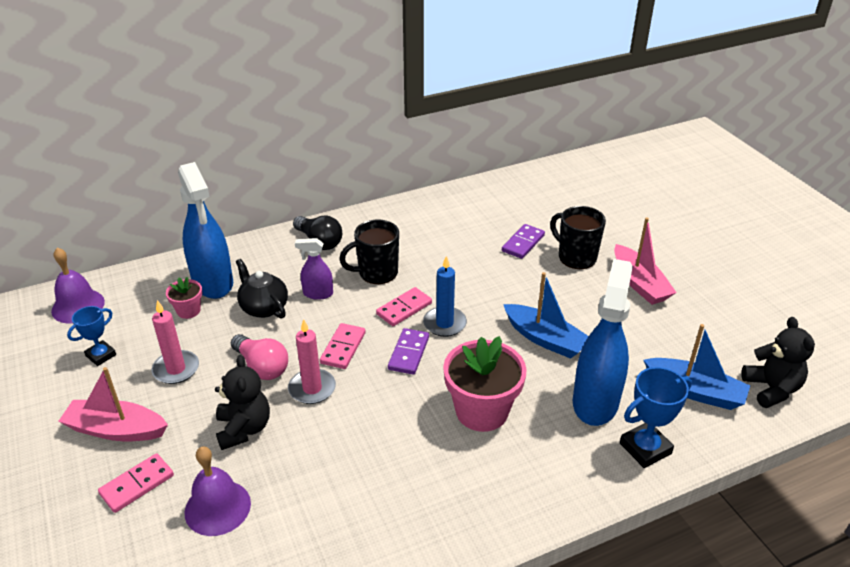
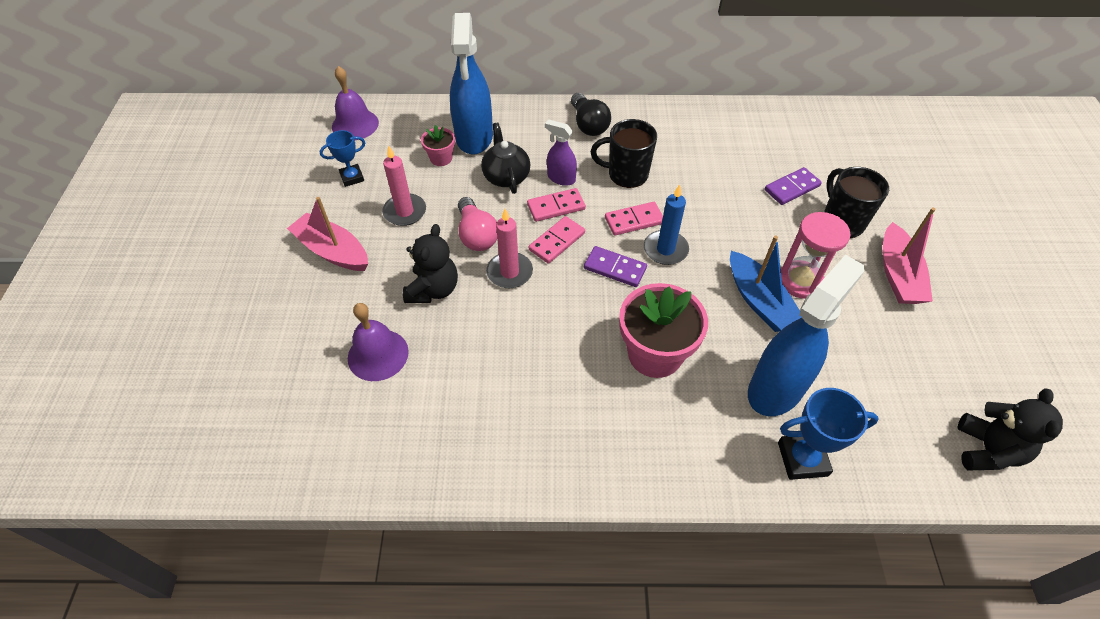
camera: 25 degrees right, 15 degrees up
(137, 484) = (326, 308): pink domino -> pink domino (556, 207)
(408, 353) = (615, 268): purple domino -> purple domino turned 75 degrees clockwise
(568, 312) = (800, 281): none -> pink hourglass
(695, 391) = (893, 419): blue boat -> none

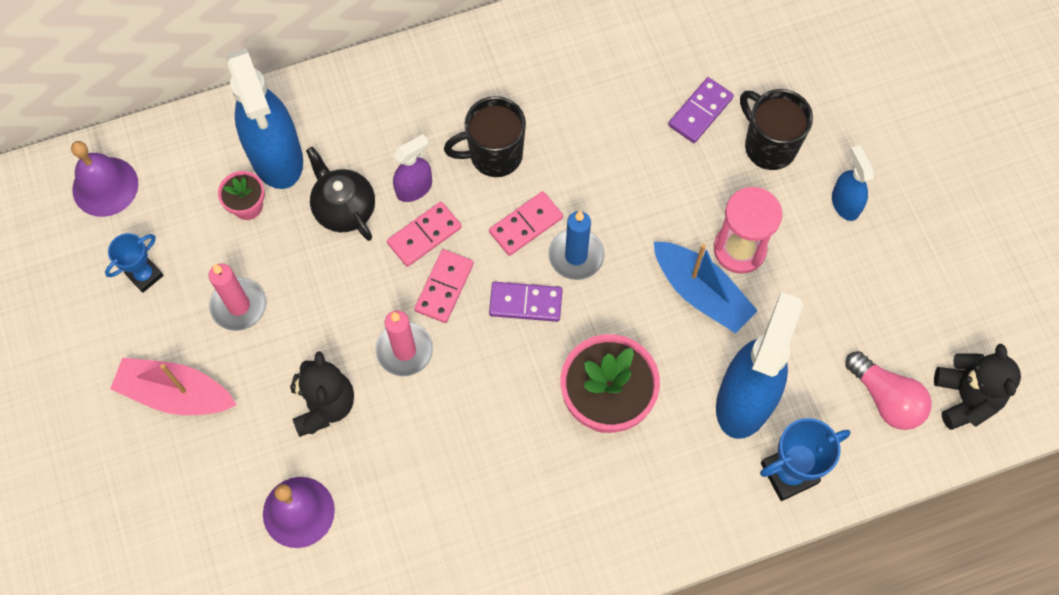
camera: 20 degrees left, 15 degrees up
(476, 235) = (343, 310): pink light bulb -> pink light bulb (886, 398)
(561, 178) = (414, 188): purple spray bottle -> purple spray bottle turned 135 degrees clockwise
(588, 125) = (418, 87): black light bulb -> none
(898, 275) = (845, 203): pink boat -> blue spray bottle

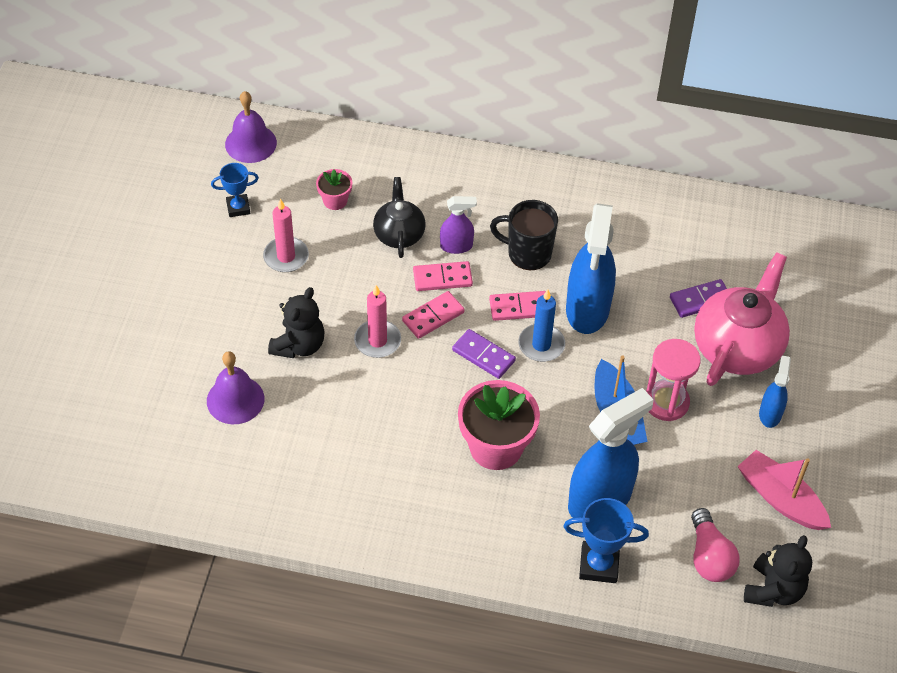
camera: 30 degrees right, 15 degrees down
(176, 394) = (207, 287): pink boat -> pink boat (780, 498)
(276, 157) = (376, 181): blue spray bottle -> blue spray bottle (587, 309)
(769, 146) = (737, 347): black mug -> pink teapot

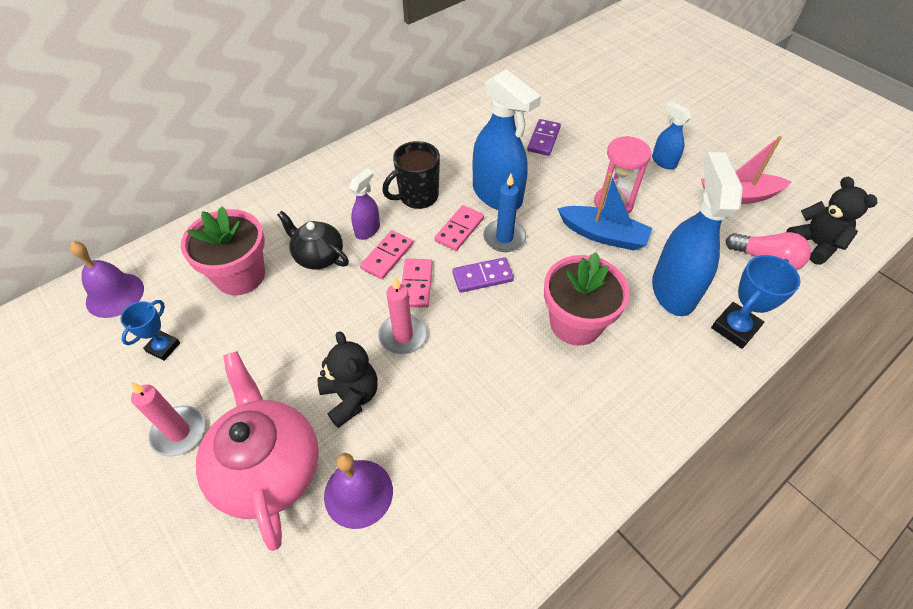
camera: 50 degrees left, 0 degrees up
(286, 257) = (252, 345): pink candle -> pink candle (179, 432)
(335, 201) = (240, 275): pink flower pot -> pink flower pot, size x2.00
(737, 347) = (597, 145): pink teapot -> pink teapot (268, 468)

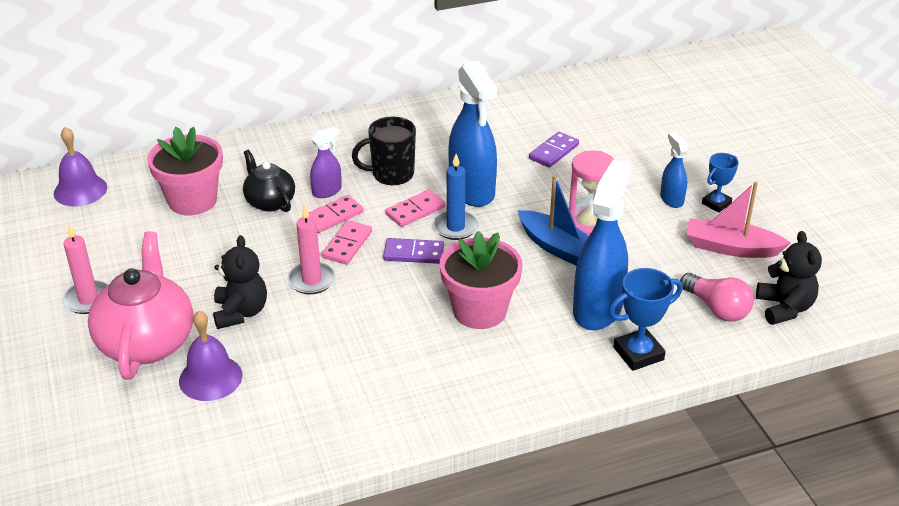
camera: 20 degrees right, 15 degrees down
(163, 347) = (103, 238): blue trophy -> blue trophy (716, 203)

